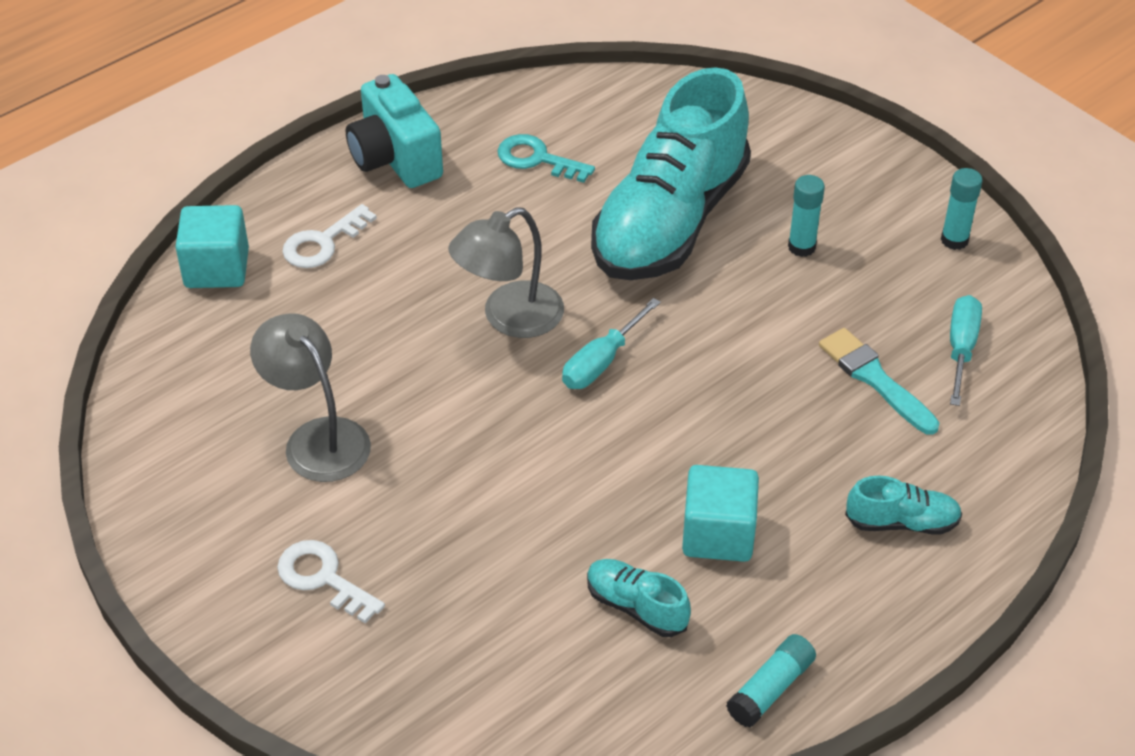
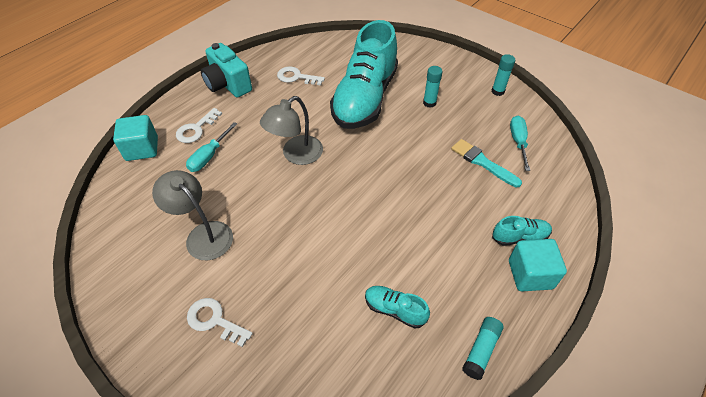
camera: 10 degrees left, 5 degrees up
(537, 159) = (296, 77): turquoise key -> white key
(602, 361) = (347, 171): turquoise screwdriver -> turquoise screwdriver (209, 156)
(718, 534) = (428, 258): turquoise cube -> turquoise cube (530, 274)

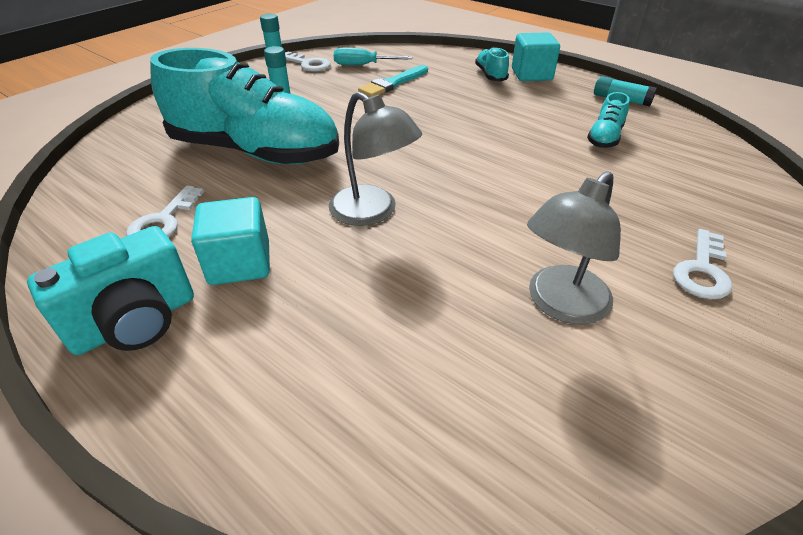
camera: 90 degrees left, 10 degrees down
(142, 149) = (332, 469): turquoise cube -> turquoise cube (240, 263)
(196, 129) = (279, 359): white key -> white key (308, 64)
(209, 156) = (368, 323): turquoise screwdriver -> none

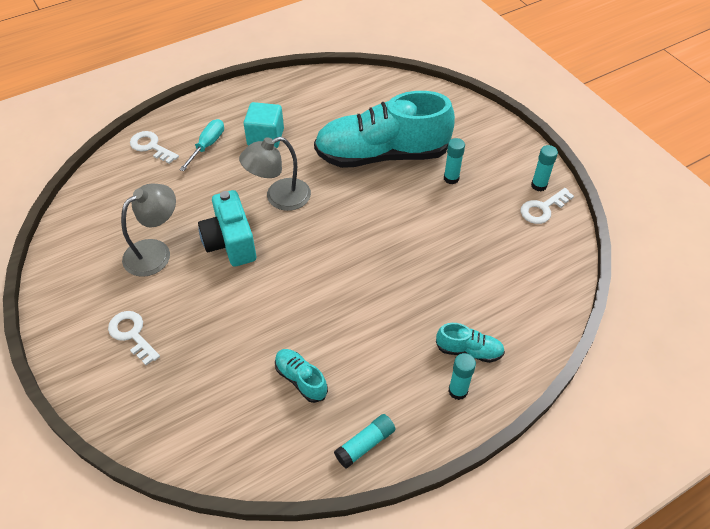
camera: 110 degrees right, 10 degrees up
(136, 322) = (245, 103): turquoise camera -> turquoise camera (230, 243)
(164, 221) = (320, 112): white key -> white key (151, 146)
(255, 152) = (382, 155): turquoise shoe -> turquoise shoe turned 45 degrees clockwise
(363, 65) = (528, 250): turquoise screwdriver -> turquoise screwdriver (207, 145)
(393, 83) = (474, 261): turquoise brush -> none
(531, 74) = (458, 391): turquoise cube -> turquoise glue stick
(560, 305) = (155, 252): grey lamp -> grey lamp turned 75 degrees clockwise

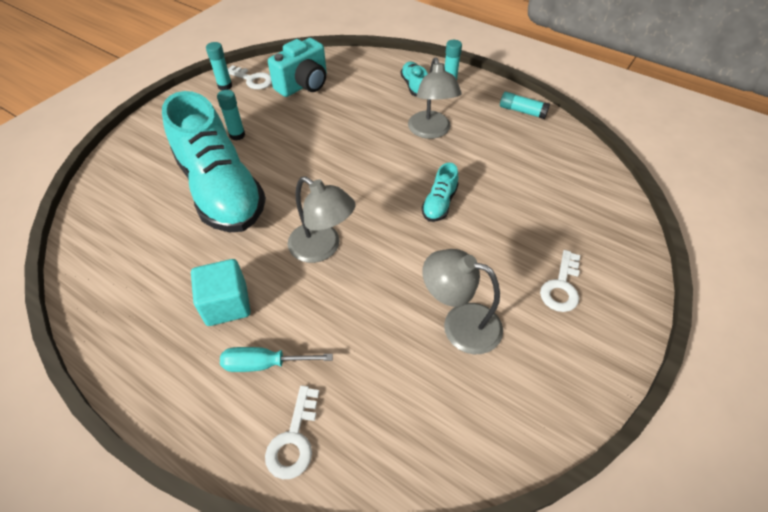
camera: 115 degrees left, 0 degrees up
(230, 243) = (406, 262): turquoise camera -> turquoise camera (303, 85)
(301, 379) = (505, 157): turquoise shoe -> turquoise shoe (439, 203)
(378, 330) = (431, 131): none -> grey lamp

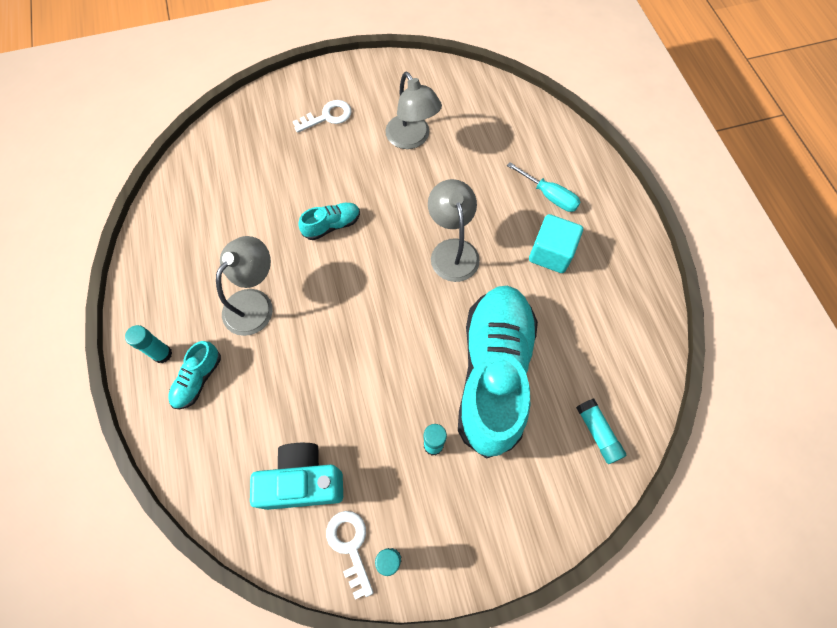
camera: 140 degrees left, 15 degrees up
(294, 439) = (558, 146): white key -> none
(522, 111) = (152, 264): turquoise glue stick -> turquoise glue stick (598, 433)

